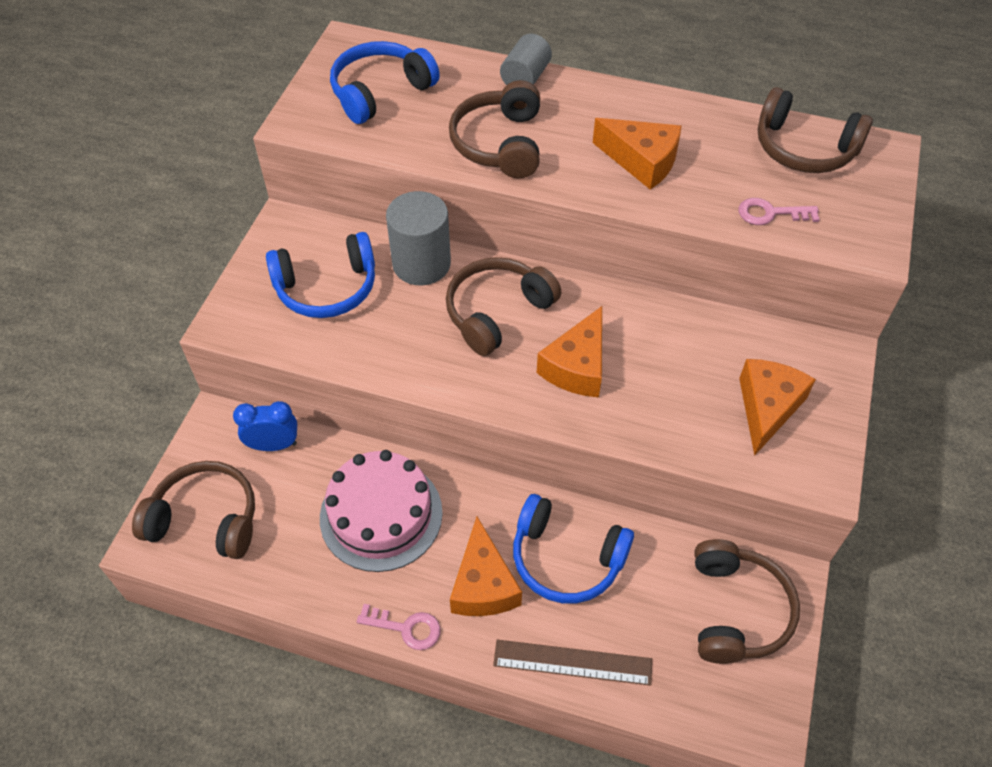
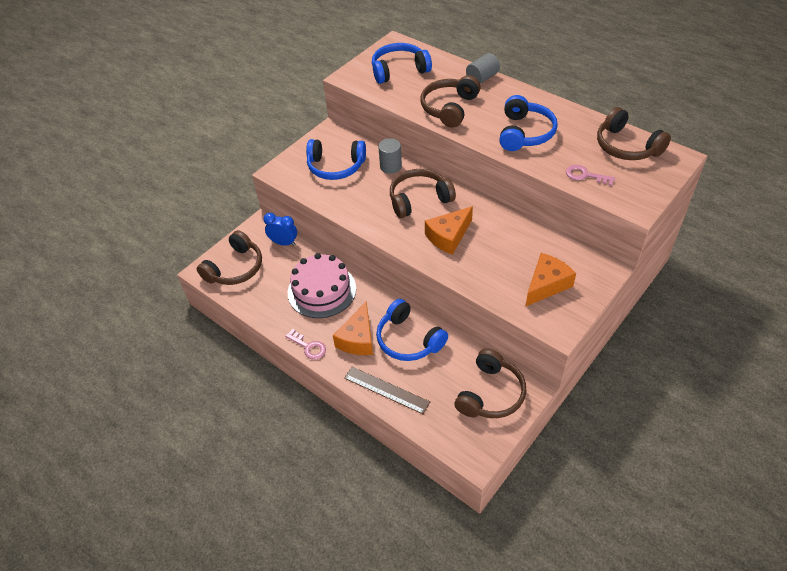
camera: 25 degrees right, 5 degrees down
(206, 519) = (235, 268): brown headphones -> brown headphones turned 90 degrees clockwise
(421, 264) = (390, 166): grey cylinder -> grey cylinder, size x0.65
(642, 161) = (524, 133): orange cheese -> blue headphones

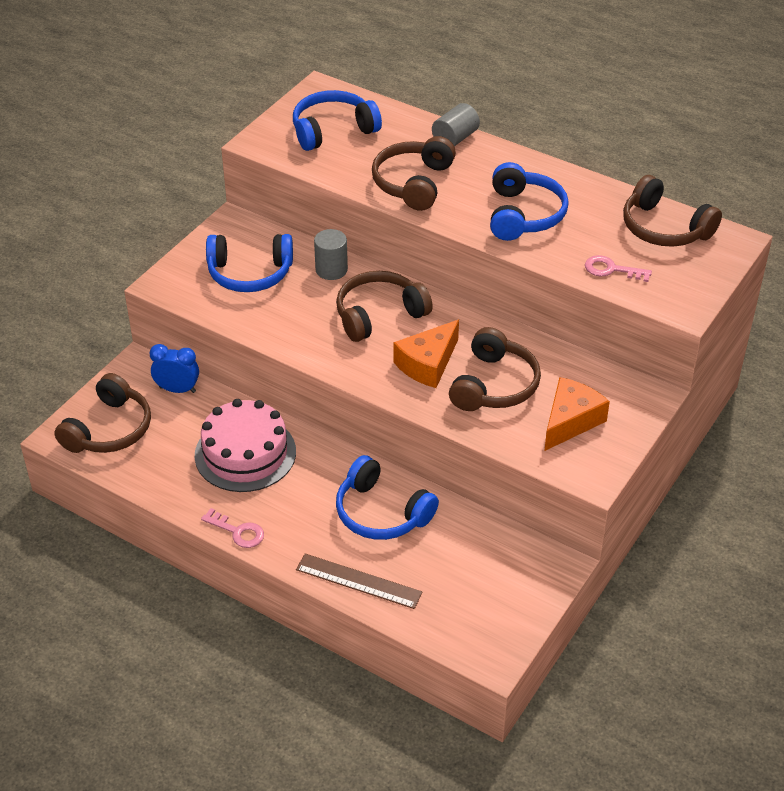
camera: 10 degrees left, 5 degrees down
(358, 339) = (308, 516): orange cheese -> none
(490, 393) = (505, 575): brown headphones -> brown headphones (494, 385)

